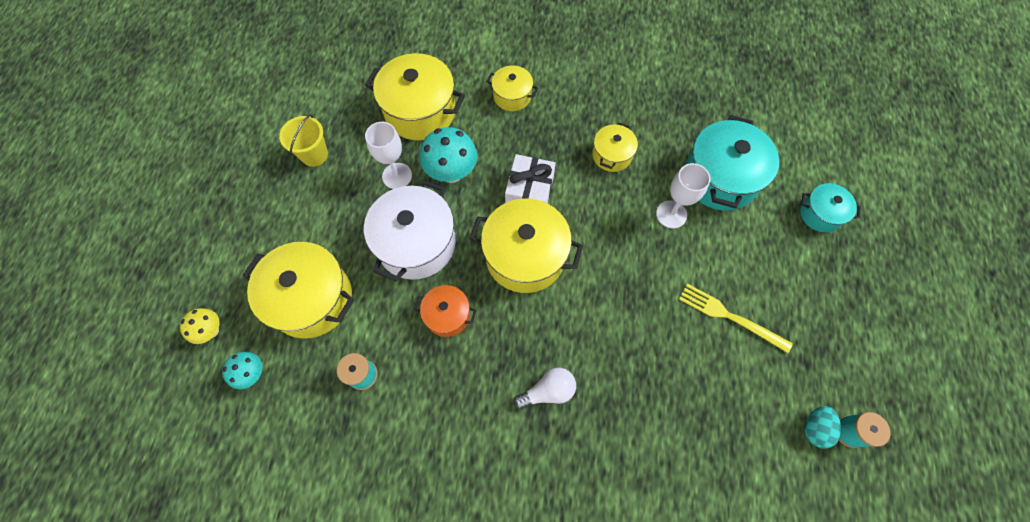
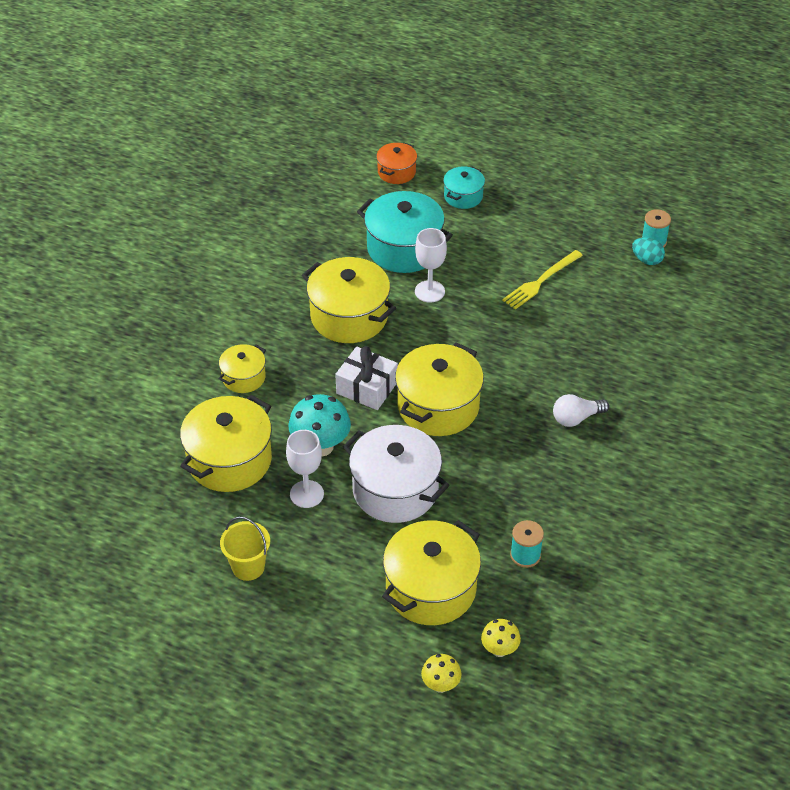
camera: 75 degrees left, 20 degrees down
(252, 373) = (499, 649): turquoise mushroom -> yellow mushroom
(447, 315) = (482, 478): orange pot -> orange pot (396, 172)
(548, 391) = (576, 418): white light bulb -> white light bulb turned 105 degrees counterclockwise
(612, 155) = (349, 316): yellow pot -> yellow pot, size x1.85

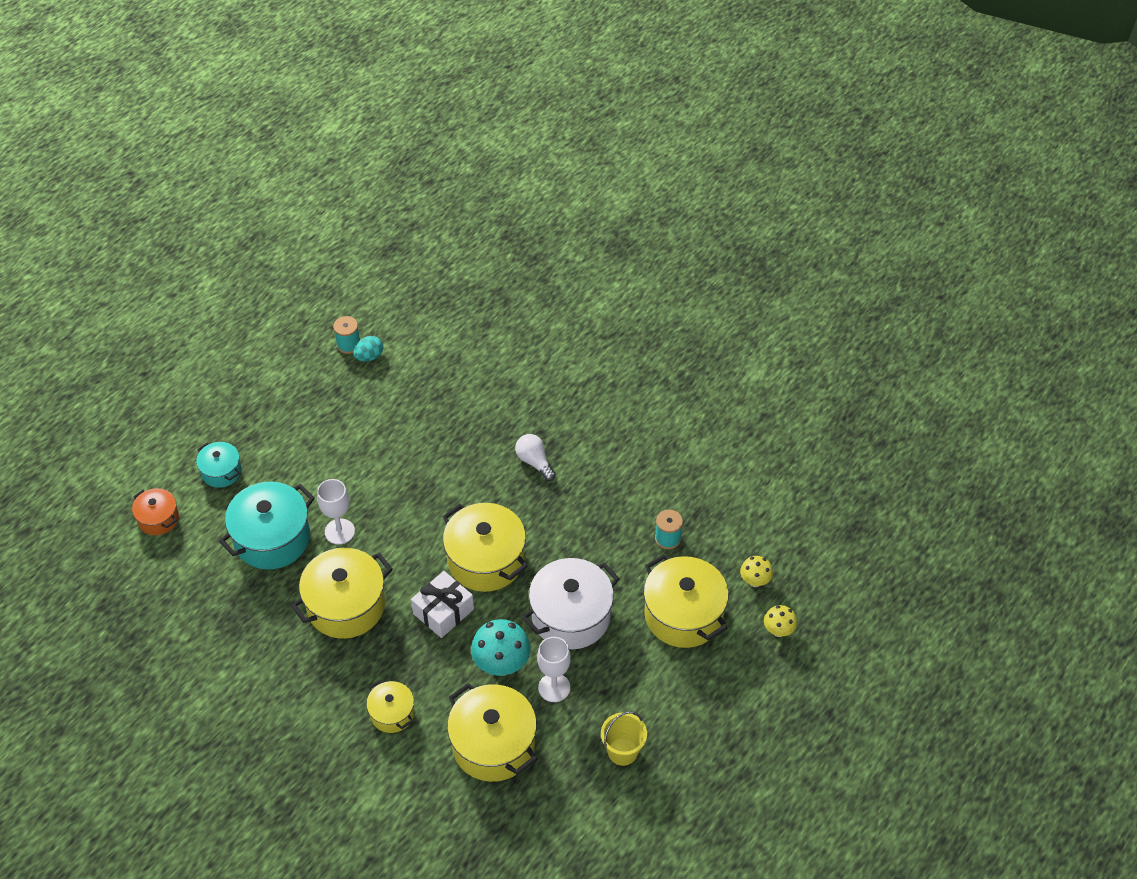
camera: 75 degrees left, 5 degrees up
(541, 281) = (362, 441): yellow fork -> none
(576, 418) = (534, 462): white light bulb -> white light bulb turned 150 degrees clockwise

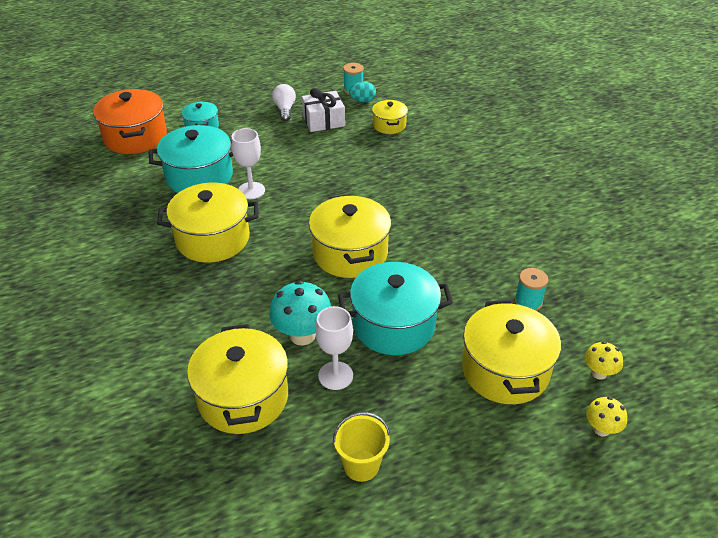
camera: 30 degrees right, 10 degrees down
(158, 519) = (135, 137): orange pot -> orange pot, size x1.85
(392, 713) = (179, 330): yellow pot -> yellow pot (389, 125)
(443, 611) = (285, 274): white gift -> white gift (323, 120)
(534, 462) = (442, 204): white light bulb -> white light bulb (285, 109)
(571, 616) = (393, 325): white pot -> turquoise pot

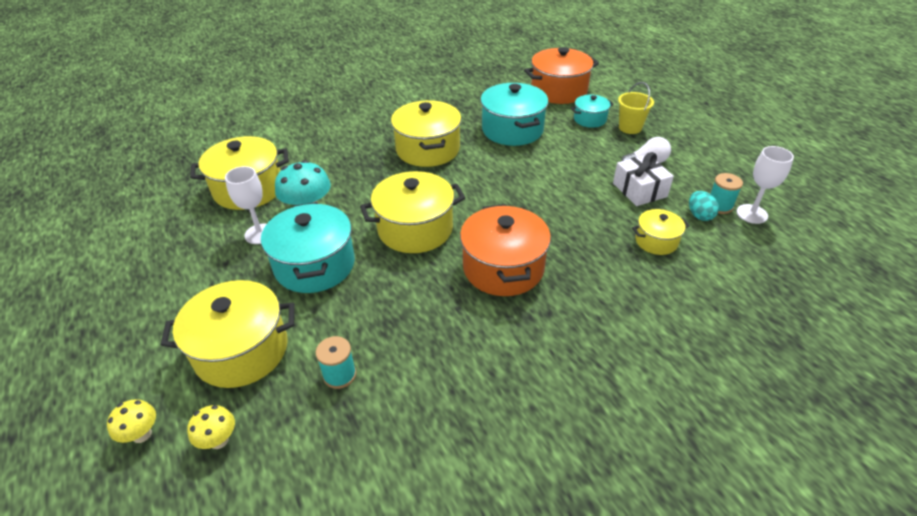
camera: 85 degrees right, 0 degrees up
(251, 190) = (499, 160): white goblet -> white goblet (752, 214)
(361, 465) = (164, 256): yellow bucket -> yellow bucket (630, 128)
(411, 204) = (503, 268): none -> orange pot

